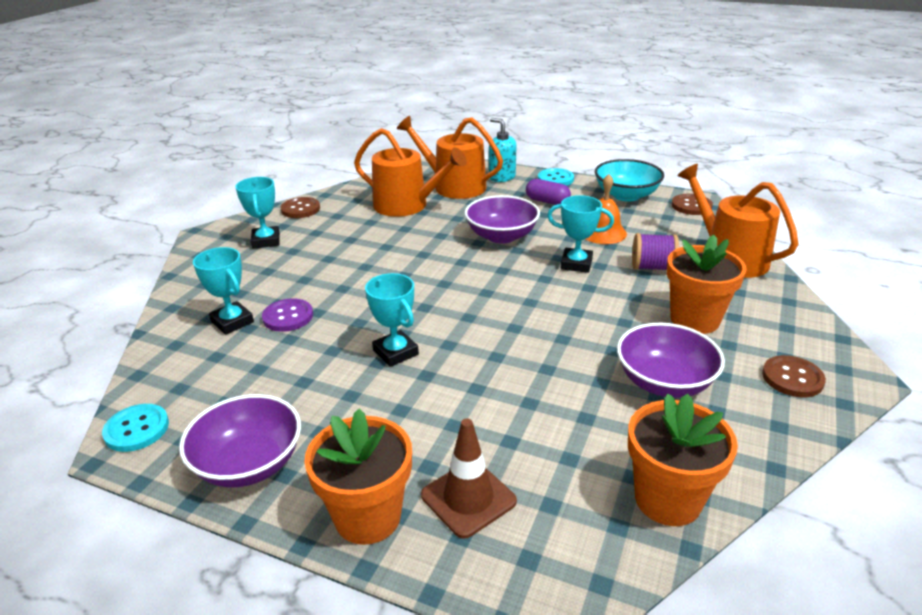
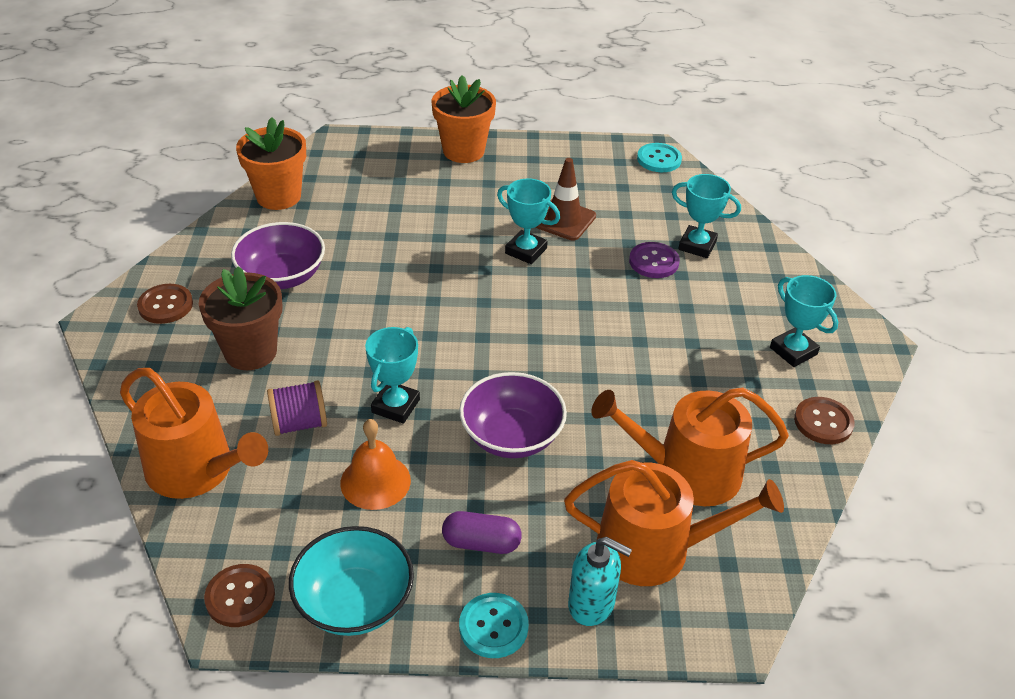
camera: 155 degrees right, 10 degrees up
(249, 464) = (561, 158): purple bowl -> none
(468, 498) = (408, 171): brown traffic cone -> brown traffic cone (564, 220)
(576, 264) = (396, 406): turquoise trophy -> turquoise trophy turned 60 degrees counterclockwise
(694, 319) = (250, 352): orange flower pot -> brown flower pot

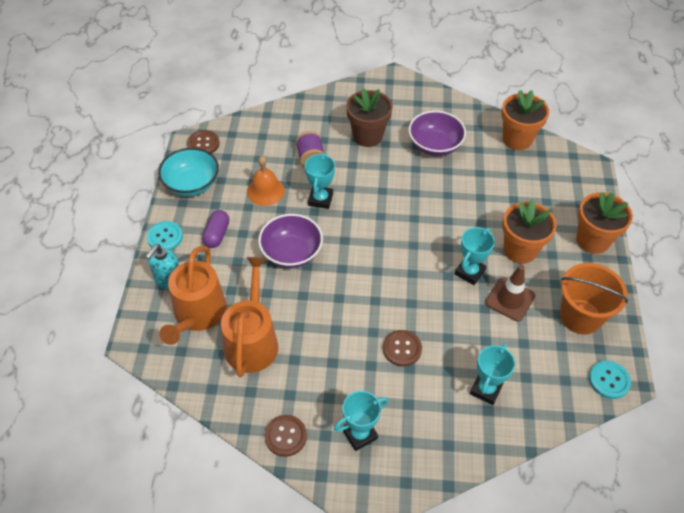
camera: 95 degrees right, 10 degrees up
(165, 305) = (406, 99): brown button -> brown button (402, 349)
(197, 470) = (282, 123): orange watering can -> none
(396, 406) = (320, 199): turquoise trophy -> turquoise trophy turned 75 degrees clockwise
(484, 207) = (520, 250): none -> orange flower pot
(579, 170) = (580, 316): none -> orange bucket
(654, 262) = (462, 354): purple button -> none

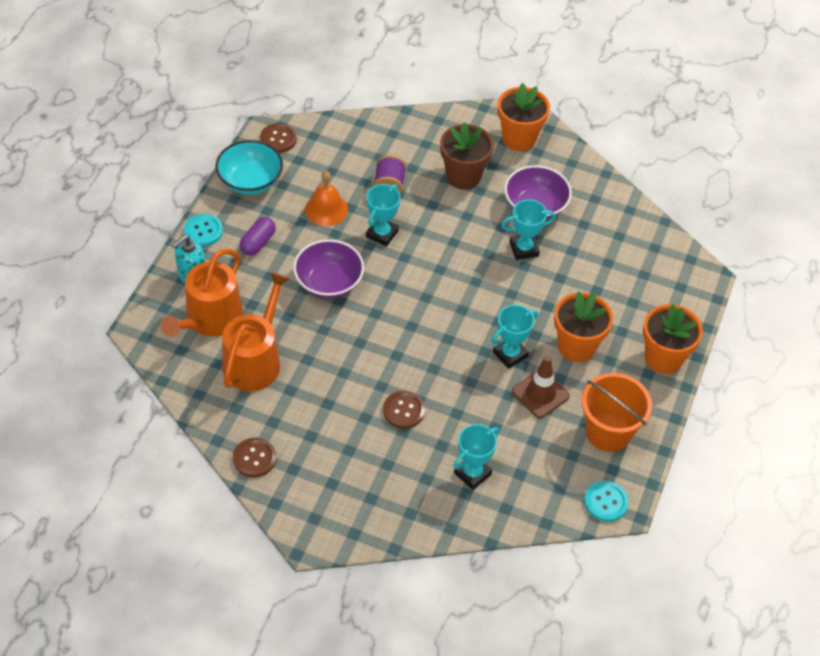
camera: 15 degrees right, 0 degrees up
(359, 434) = (327, 477): turquoise trophy -> turquoise trophy (524, 249)
(517, 139) = (634, 223): orange flower pot -> orange flower pot (519, 138)

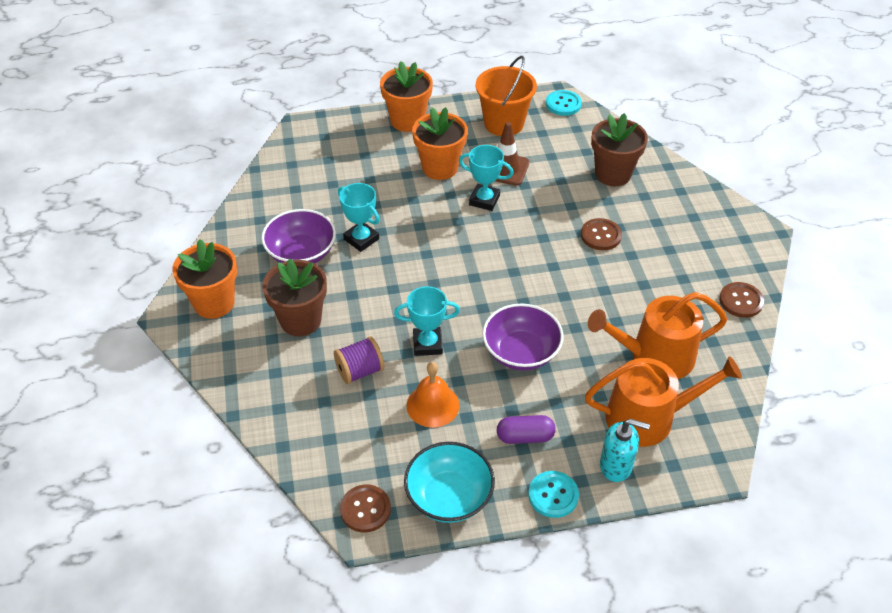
camera: 120 degrees left, 5 degrees down
(472, 473) = (613, 174): turquoise trophy -> brown flower pot

